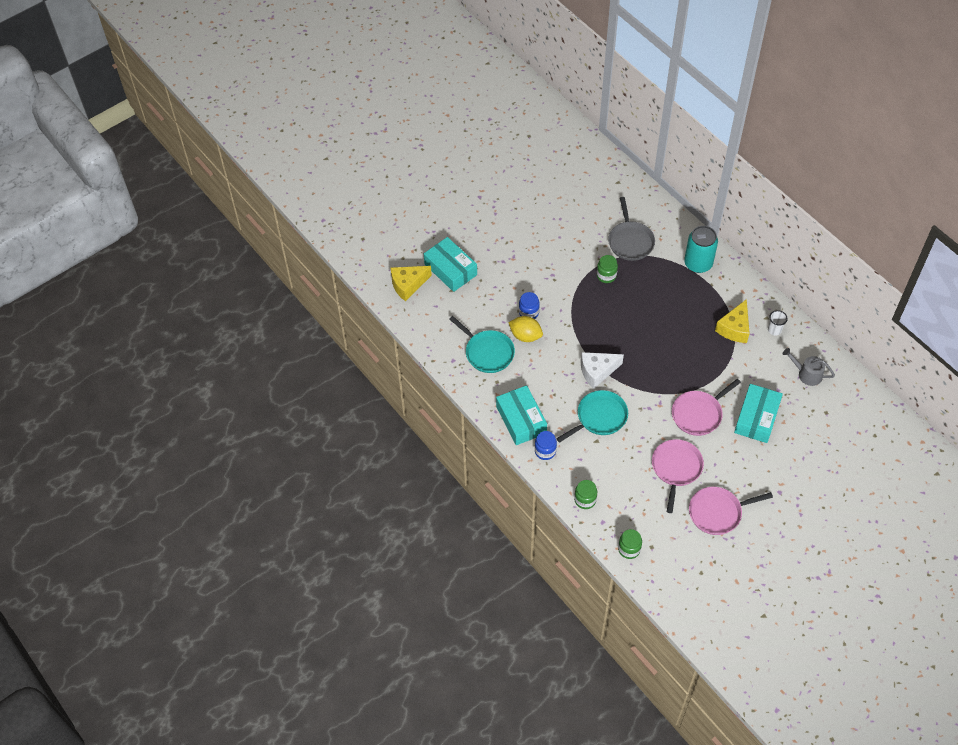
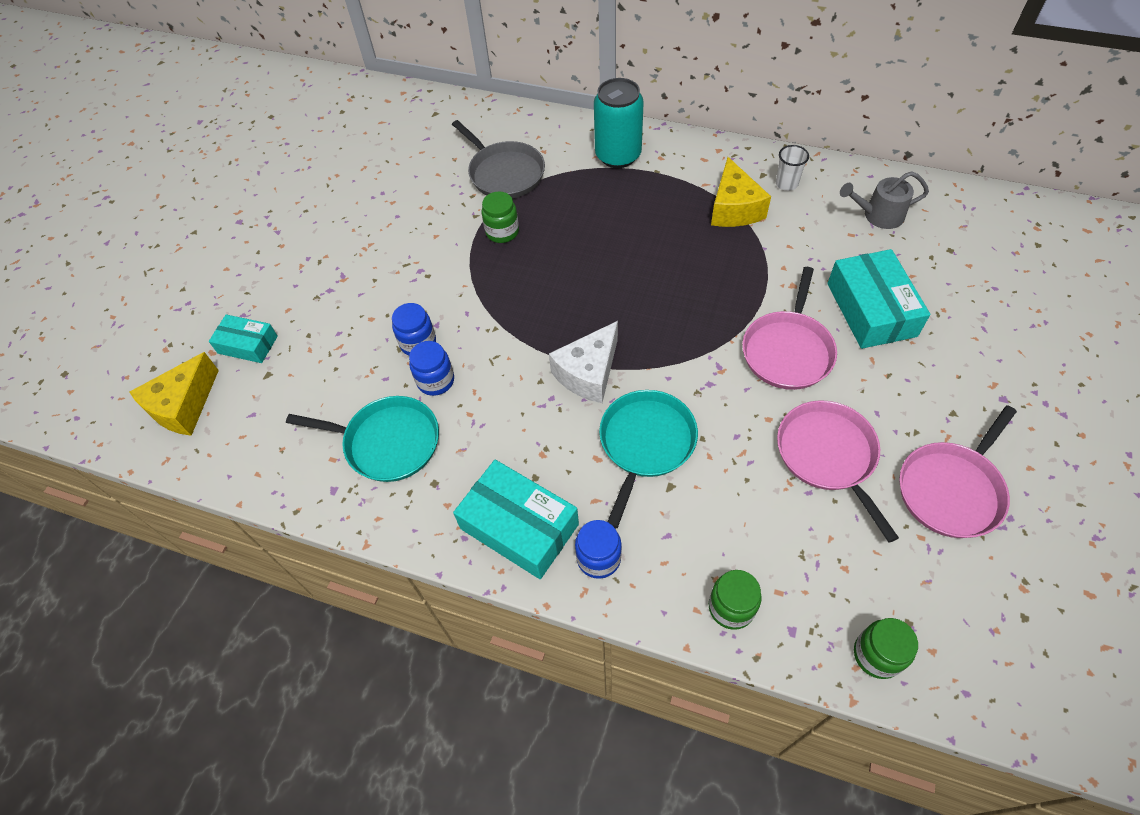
camera: 30 degrees left, 0 degrees up
(450, 269) = (247, 345): turquoise box -> turquoise box, size x0.60
(525, 336) = (435, 381): yellow lemon -> blue jar

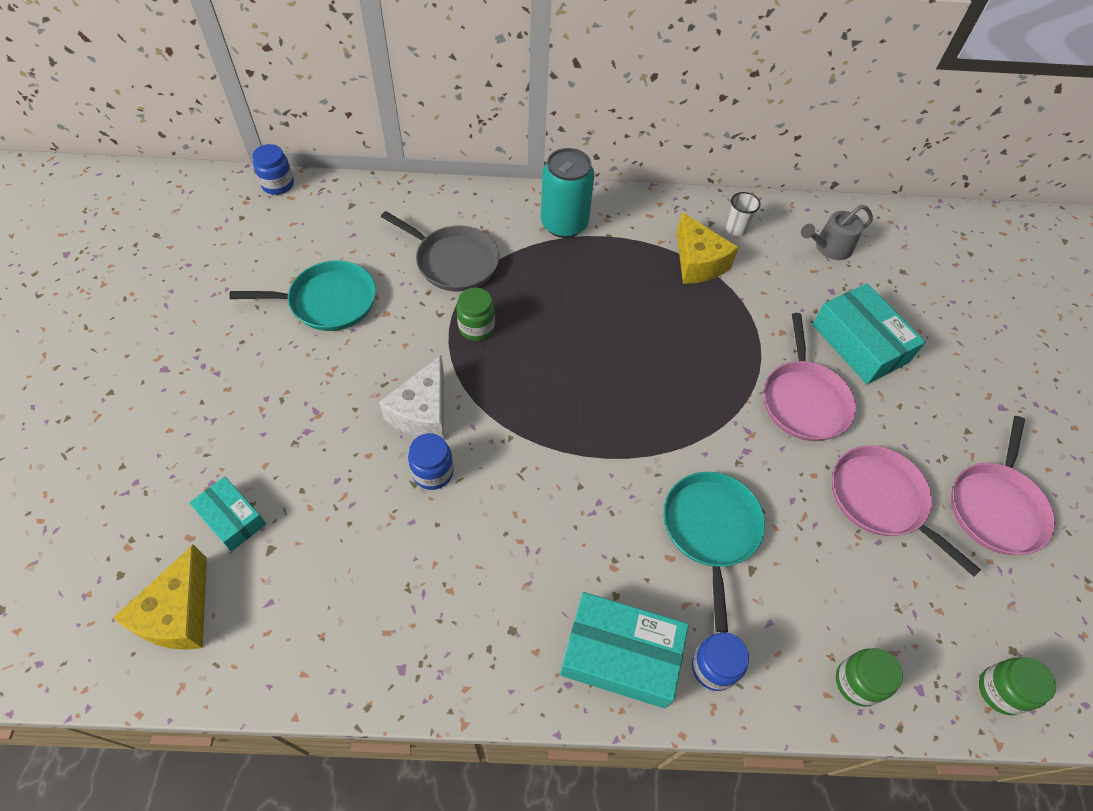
camera: 25 degrees left, 0 degrees up
(247, 345) = (232, 518): turquoise box -> turquoise box turned 45 degrees clockwise
(387, 442) = (442, 596): turquoise pan -> turquoise pan (328, 301)
(435, 381) = (469, 512): blue jar -> blue jar (278, 185)
(588, 373) = (625, 466): white cheese -> white cheese (423, 412)

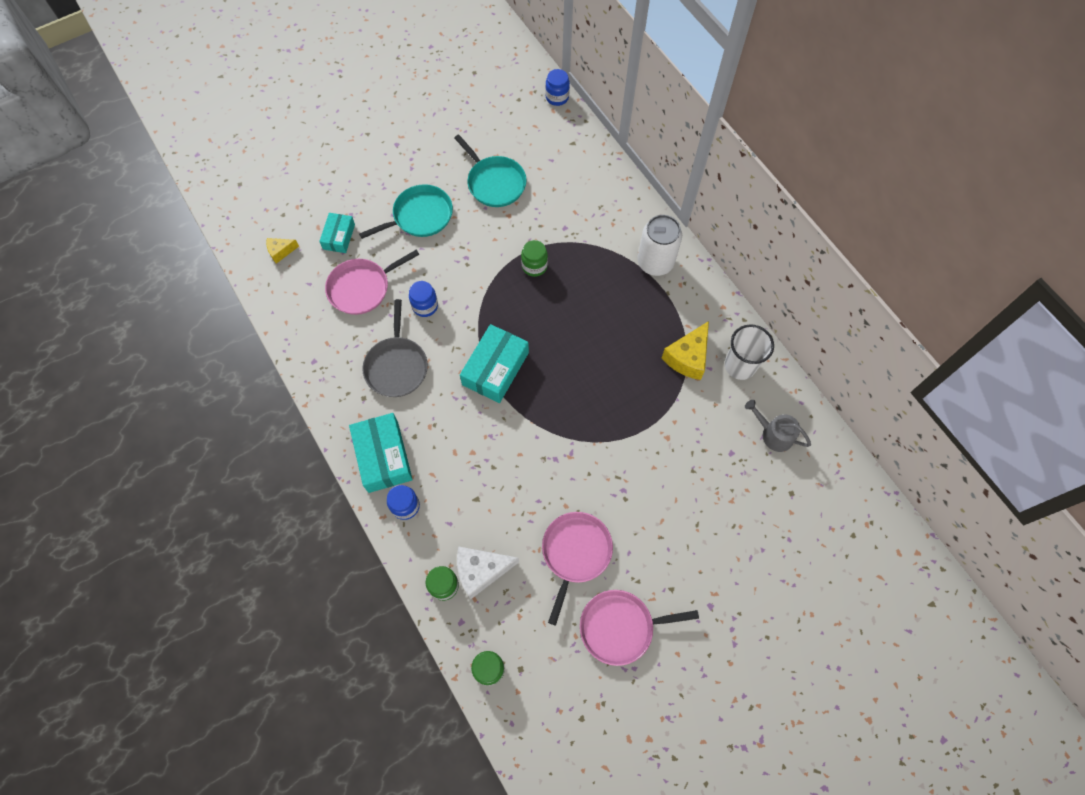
camera: 60 degrees right, 10 degrees up
(178, 613) = (281, 251): yellow cheese -> yellow cheese, size x0.56
(423, 412) = (457, 277): white cheese -> white cheese (481, 571)
(453, 261) = (573, 223): grey pan -> grey pan (396, 366)
(564, 224) = (655, 262): turquoise can -> white can
(711, 530) = (487, 465): turquoise pan -> turquoise pan (420, 216)
(736, 229) = (740, 365): white cup -> white cup, size x1.74
(803, 400) = (619, 475): pink pan -> pink pan (362, 288)
(860, 343) = (696, 490): turquoise box -> turquoise box (495, 368)

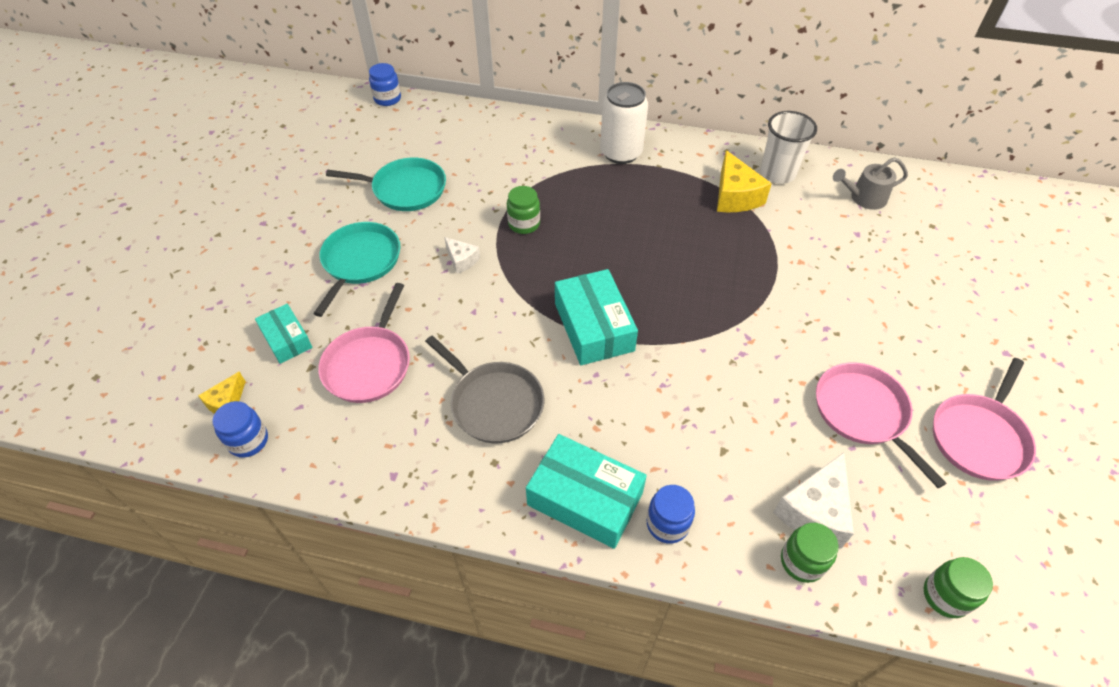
camera: 45 degrees left, 15 degrees down
(425, 306) = (458, 329): blue jar -> blue jar (248, 441)
(473, 262) = (461, 260): none -> white cheese

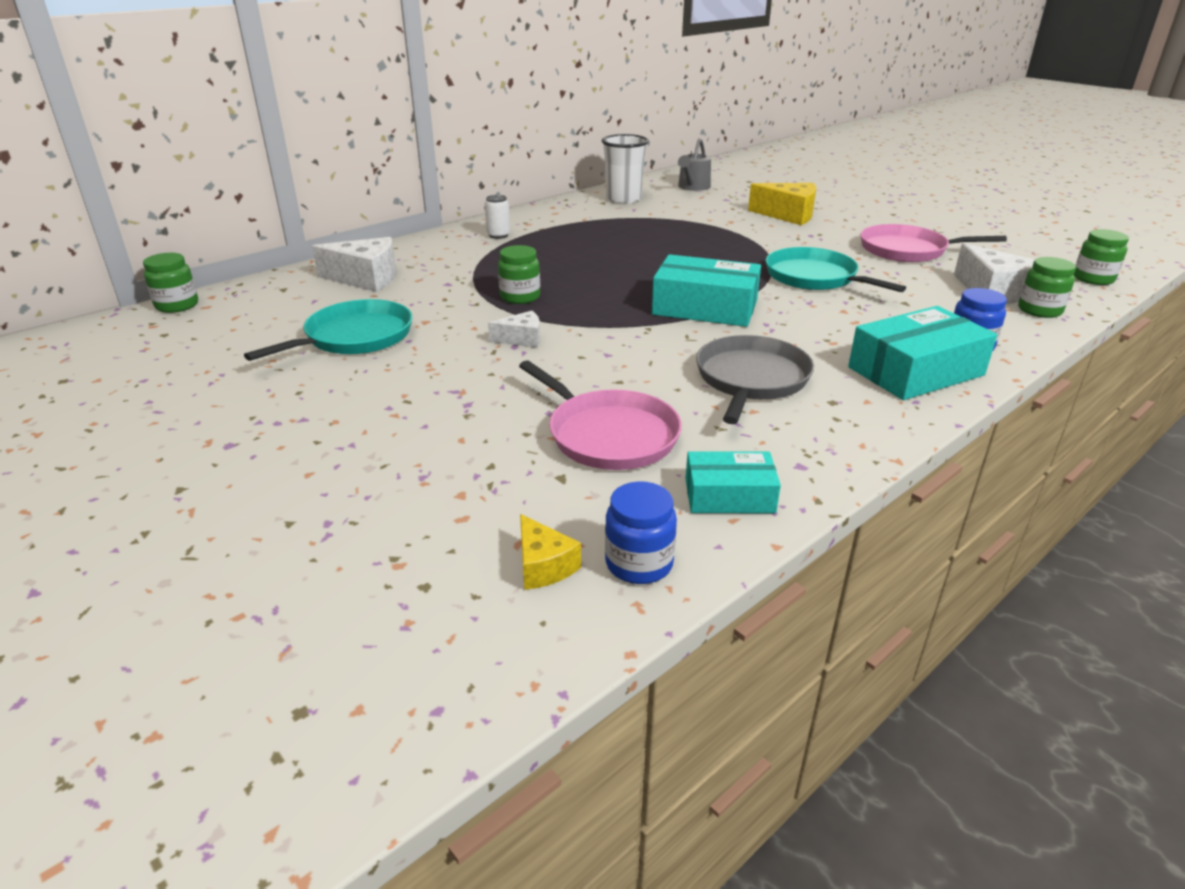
camera: 55 degrees left, 20 degrees down
(286, 339) = (486, 483): turquoise box -> turquoise box (729, 496)
(360, 262) = (428, 396): turquoise pan -> turquoise pan (815, 278)
(387, 99) = (177, 305): blue jar -> green jar
(488, 141) = (366, 278): none -> white cheese
(493, 403) = (751, 380): grey pan -> grey pan turned 60 degrees counterclockwise
(621, 153) = (498, 235): white can -> white can, size x0.48
(735, 196) = (625, 217): yellow cheese -> yellow cheese (788, 215)
(979, 436) = (958, 229): pink pan -> none

